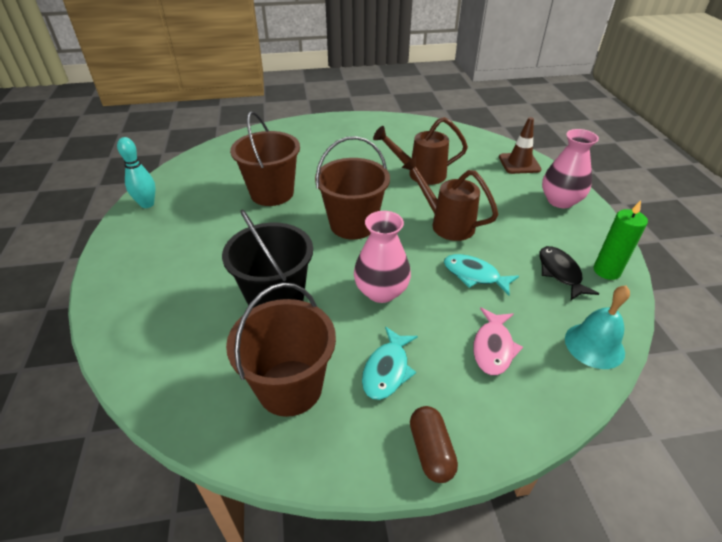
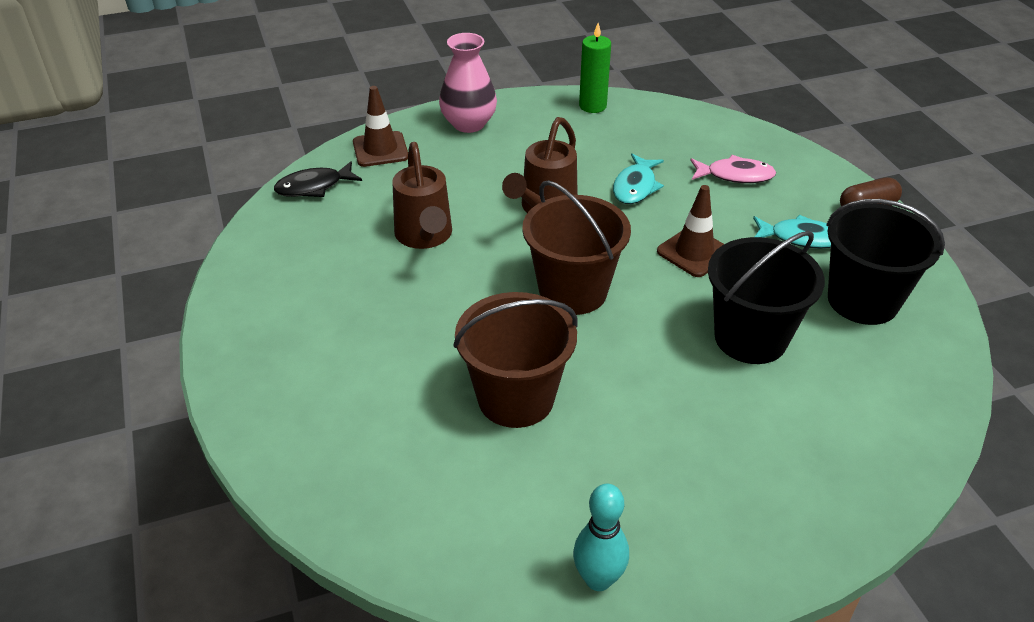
camera: 100 degrees left, 0 degrees up
(290, 387) = (862, 301): brown bucket -> black bucket
(381, 291) = (694, 252): pink vase -> brown traffic cone
(560, 273) = (607, 132): black fish -> black fish (314, 187)
(594, 345) = (701, 122): turquoise bell -> none

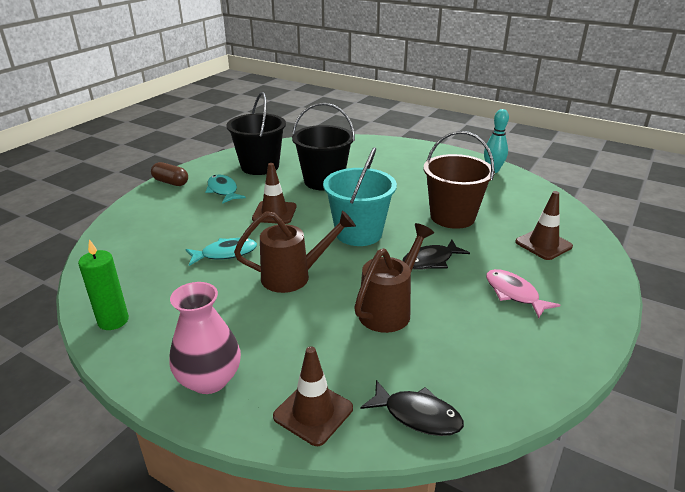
camera: 130 degrees left, 10 degrees down
(360, 432) = (543, 244): none -> brown traffic cone
(455, 310) = (430, 261): none -> black fish
(573, 291) = (358, 233): brown bucket -> turquoise bucket
(735, 175) = (173, 225): pink fish -> pink fish (514, 294)

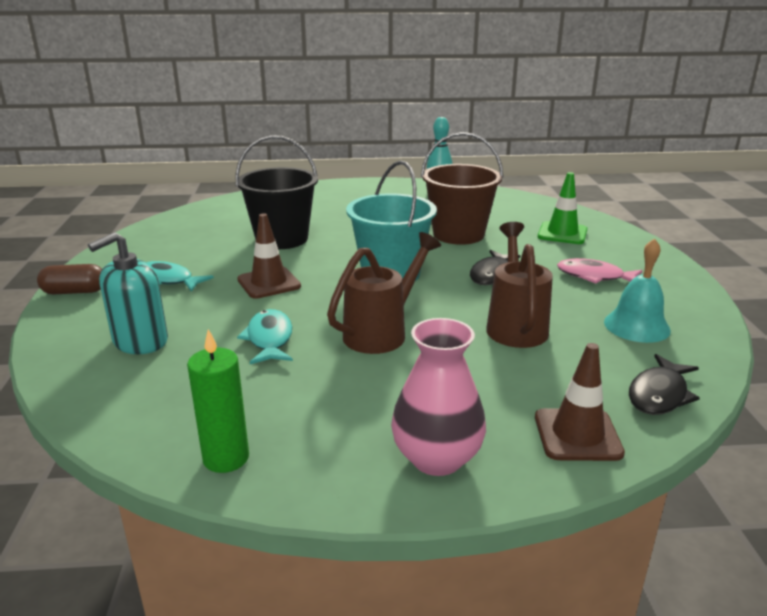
camera: 35 degrees left, 5 degrees down
(162, 228) = (140, 341): none -> turquoise soap dispenser
(225, 253) = (269, 339): turquoise fish -> turquoise fish turned 45 degrees counterclockwise
(260, 166) = (180, 244): black bucket -> none
(417, 415) = (659, 394): black fish -> black fish turned 135 degrees clockwise
(486, 351) = (636, 326): none -> turquoise bell
(543, 244) = (562, 233): brown traffic cone -> green traffic cone

